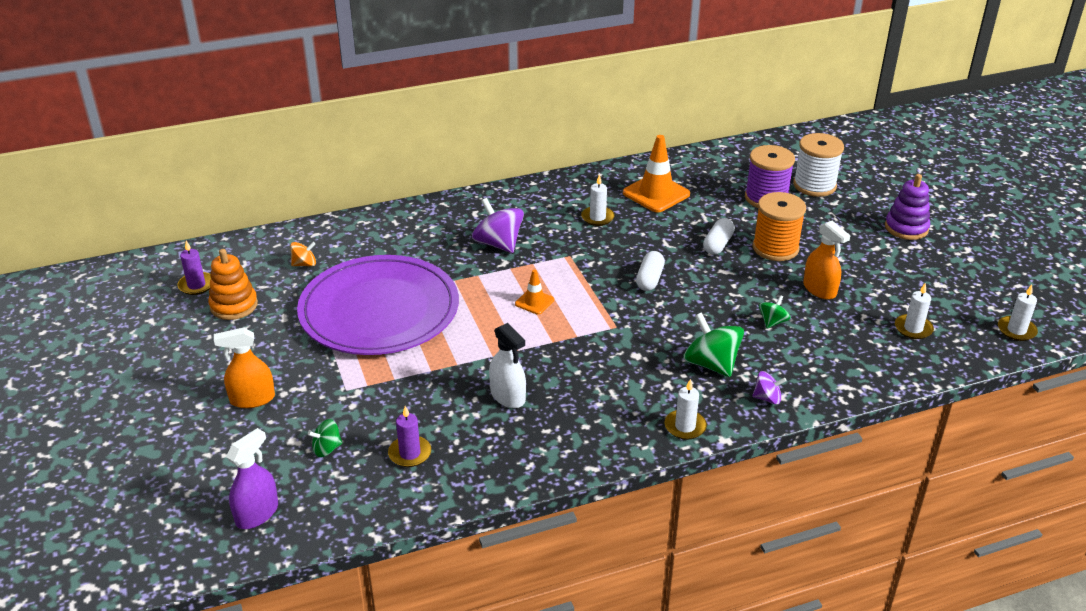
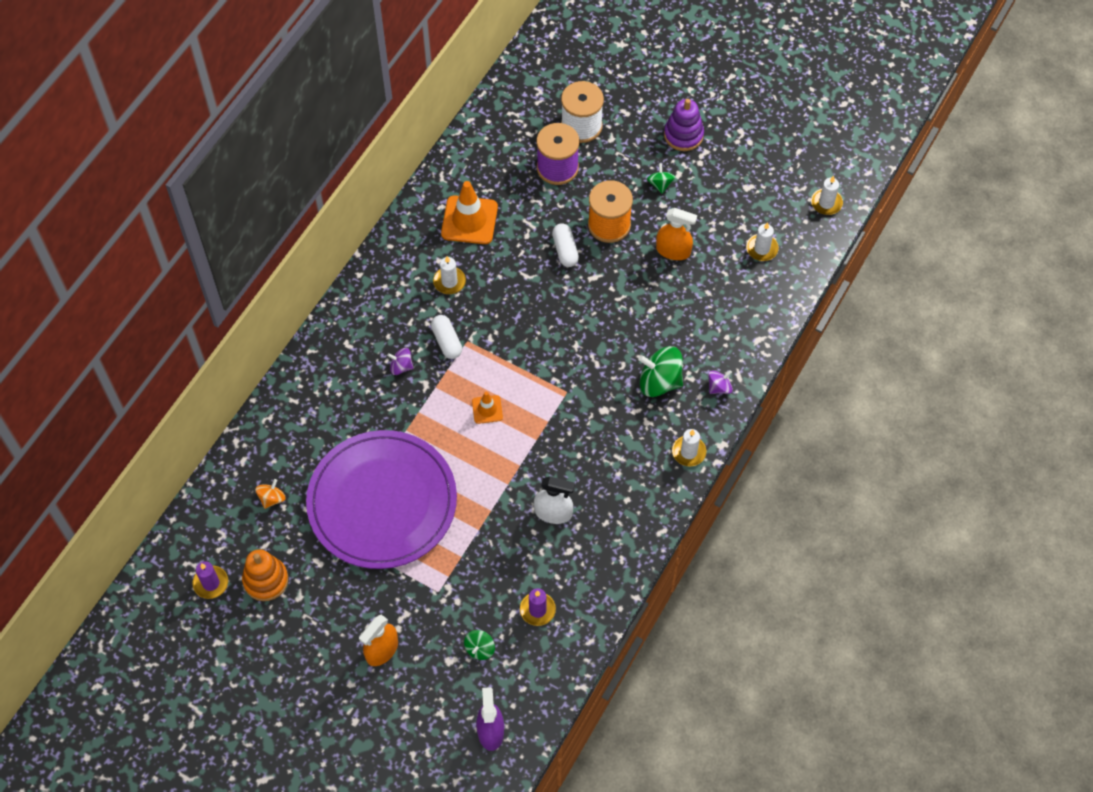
camera: 40 degrees left, 25 degrees up
(498, 244) = (401, 367): purple spinning top -> purple spinning top, size x0.54
(649, 279) = (548, 325): white capsule -> white capsule (447, 341)
(772, 322) = (667, 309): green spinning top -> green spinning top (660, 184)

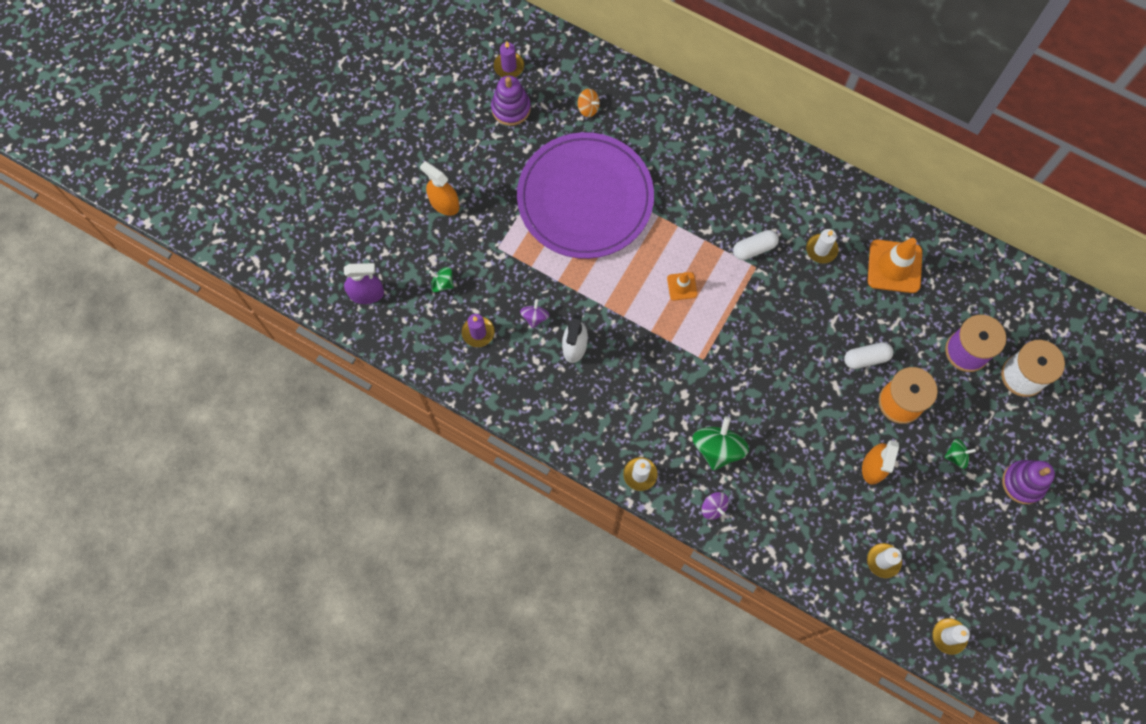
camera: 90 degrees right, 10 degrees up
(266, 580) = (511, 108): orange stacking toy -> purple stacking toy
(401, 367) = (725, 209): purple spinning top -> purple spinning top (535, 317)

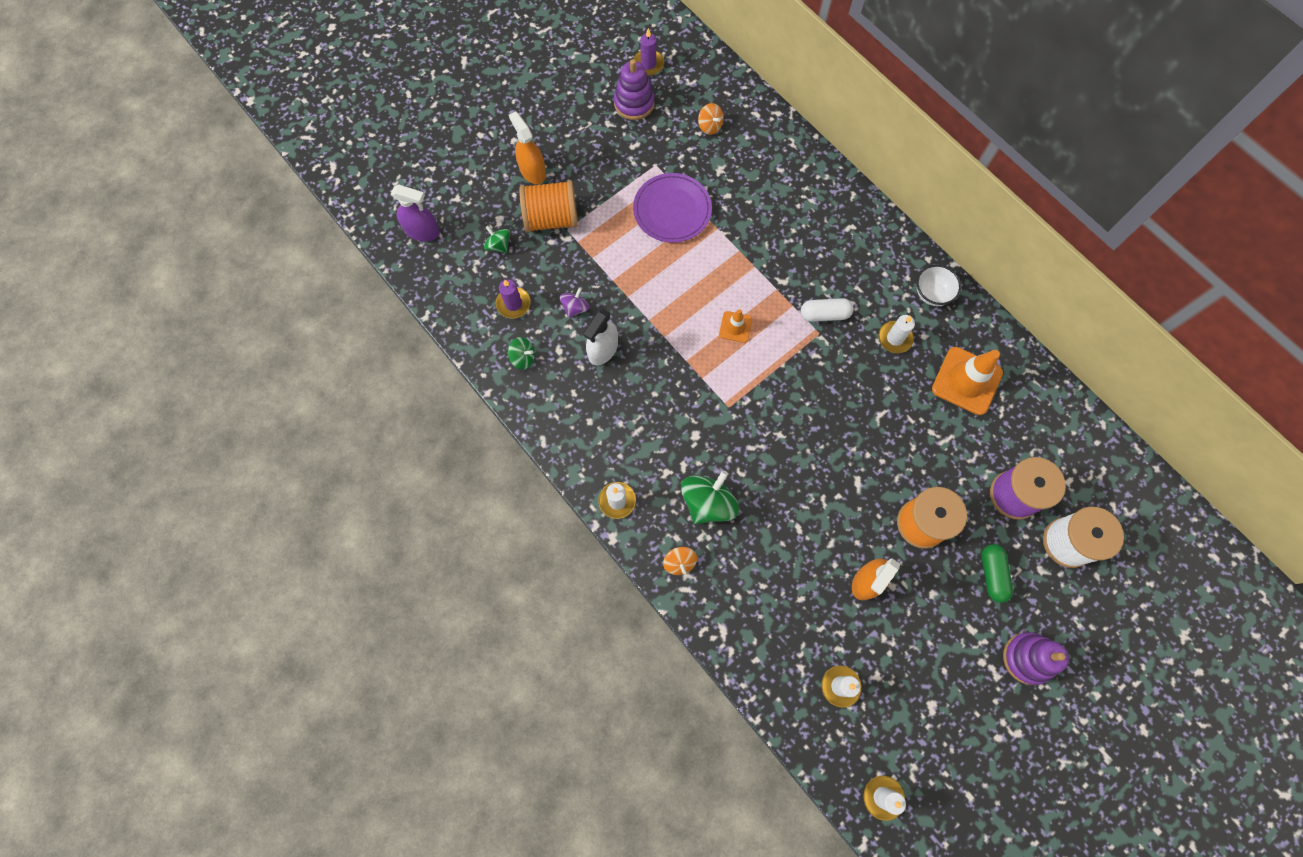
camera: 20 degrees right, 0 degrees up
(480, 242) = (551, 218): none -> orange spool
(585, 198) = (672, 210): purple plate -> purple plate, size x0.54
(713, 508) = (679, 562): purple spinning top -> orange spinning top
(838, 199) = (932, 294): none -> white bowl
(866, 358) = (901, 465): white capsule -> none
(956, 456) = (962, 602): green spinning top -> green spinning top (523, 358)
(972, 424) = (992, 574): none -> green capsule

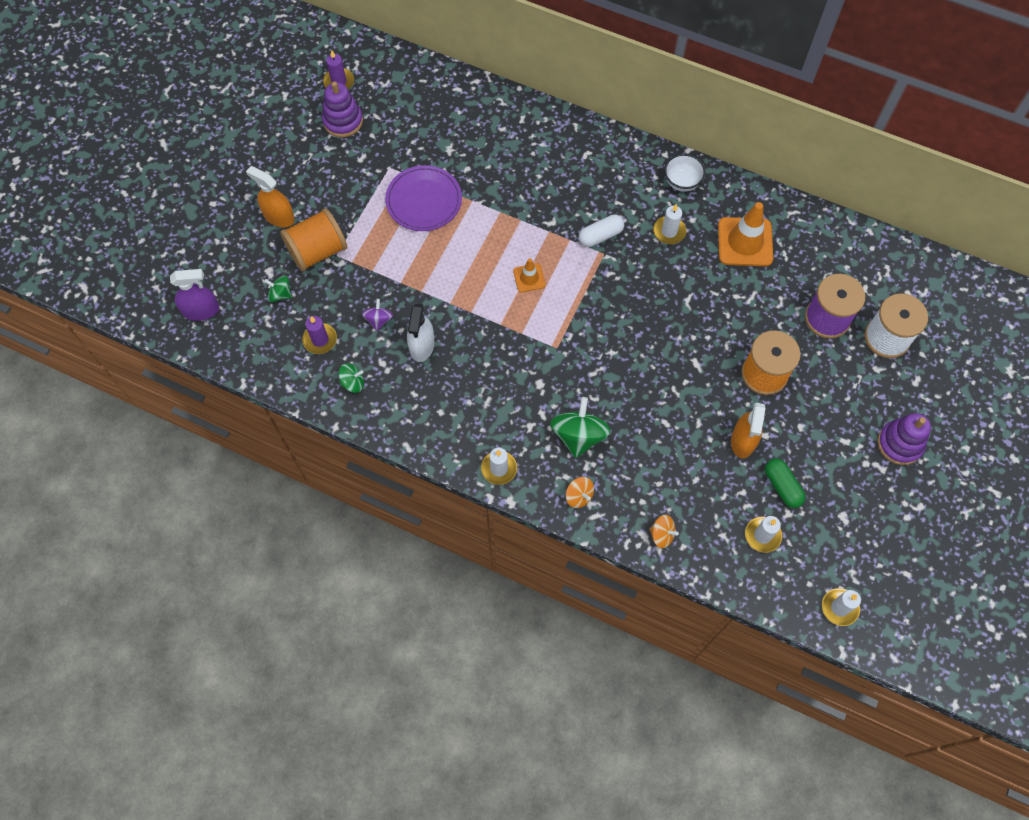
camera: 25 degrees left, 5 degrees down
(710, 126) = (421, 115): orange spinning top -> orange spinning top (662, 534)
(992, 574) = (840, 389): green capsule -> green capsule (782, 486)

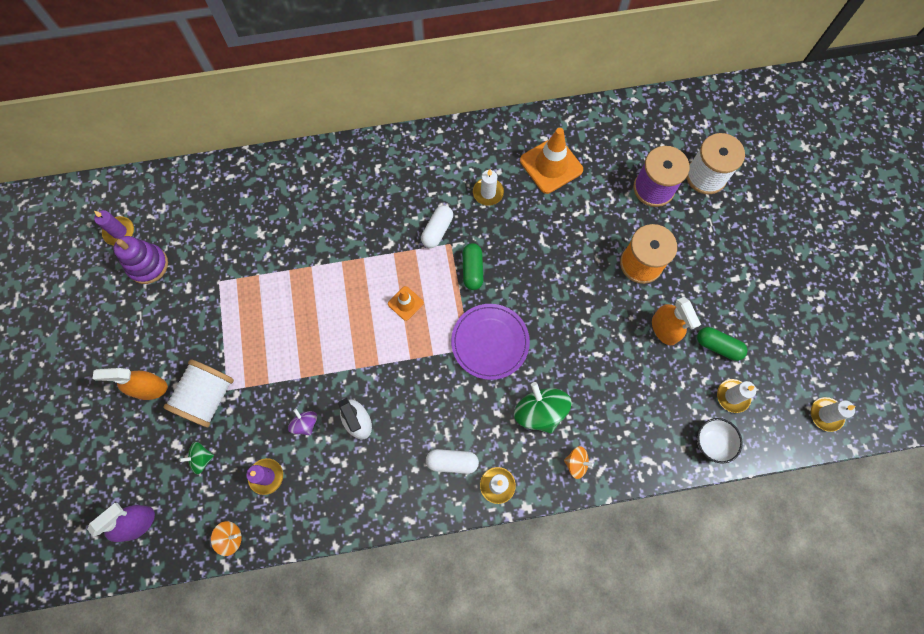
camera: 35 degrees left, 5 degrees up
(317, 251) = (207, 397): orange spool -> white spool
(353, 383) = (322, 496): green spinning top -> none
(424, 200) = (269, 292): purple plate -> purple plate (490, 342)
(475, 426) = (452, 462): none -> white capsule
(607, 286) = (472, 270): none -> green capsule
(662, 534) = (661, 450): orange spinning top -> orange spinning top (230, 538)
(682, 182) = (469, 145): white bowl -> white bowl (712, 442)
(899, 444) = (773, 254): purple stacking toy -> none

